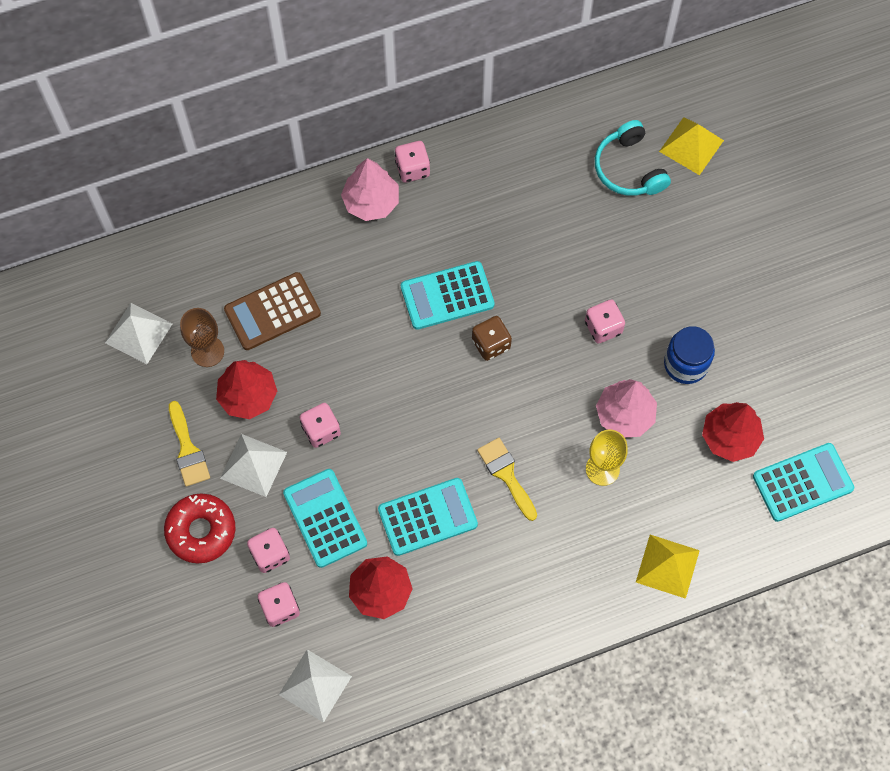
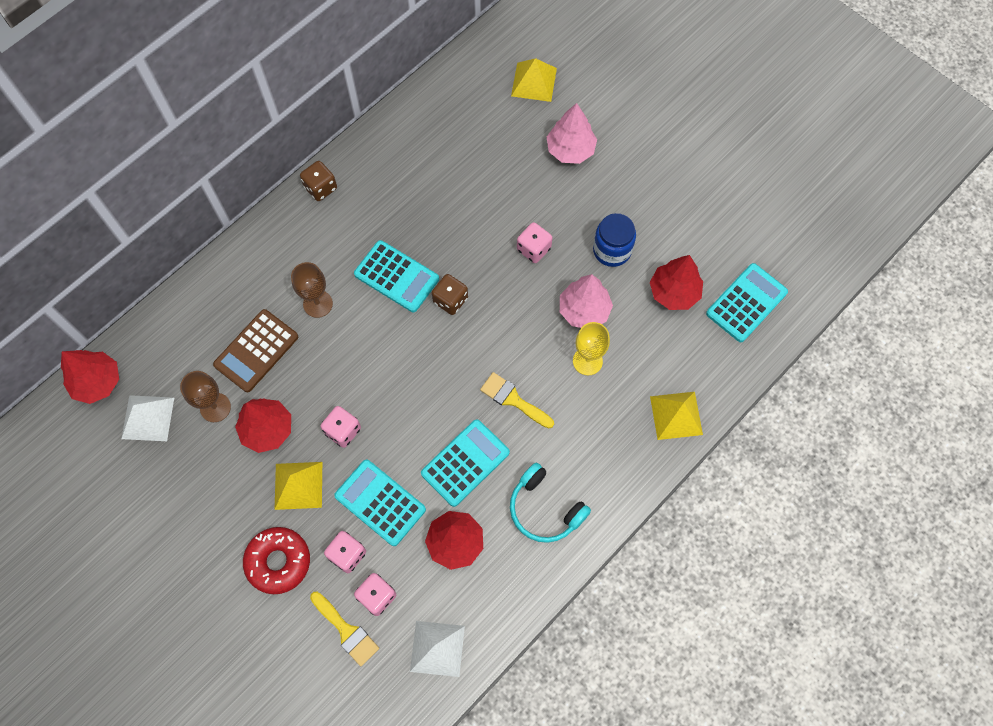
camera: 25 degrees left, 0 degrees up
(106, 276) = (97, 382): none -> red tree
(188, 449) = (235, 497): yellow brush -> yellow brush (346, 631)
(253, 465) = (298, 485): white pyramid -> yellow pyramid
(355, 290) = (318, 304): none -> brown goblet
(371, 202) = (299, 228): pink tree -> pink tree (570, 150)
(412, 169) = (320, 188): pink dice -> brown dice
(447, 296) = (396, 277): turquoise calculator -> turquoise calculator turned 105 degrees counterclockwise
(628, 168) = (494, 118): turquoise headphones -> turquoise headphones (544, 509)

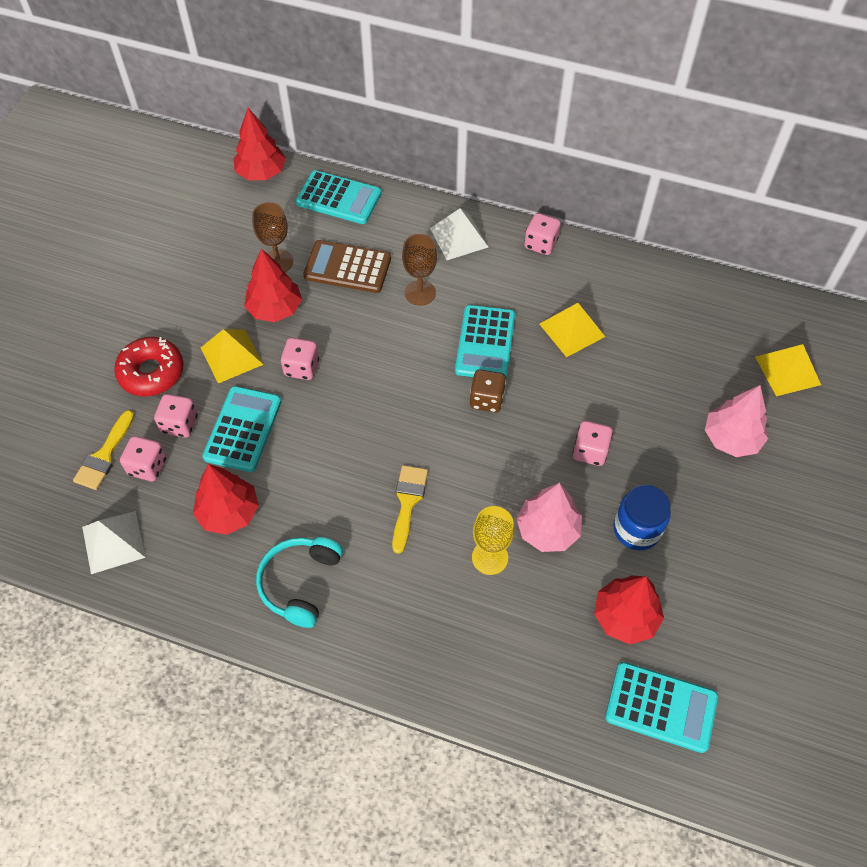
camera: 65 degrees right, 10 degrees down
(148, 418) = (245, 220): white pyramid -> white pyramid (459, 237)
(320, 188) = (540, 244): brown dice -> pink dice
(465, 463) = (317, 486): turquoise calculator -> turquoise calculator (338, 198)
(676, 415) = (474, 679): yellow pyramid -> yellow pyramid (572, 330)

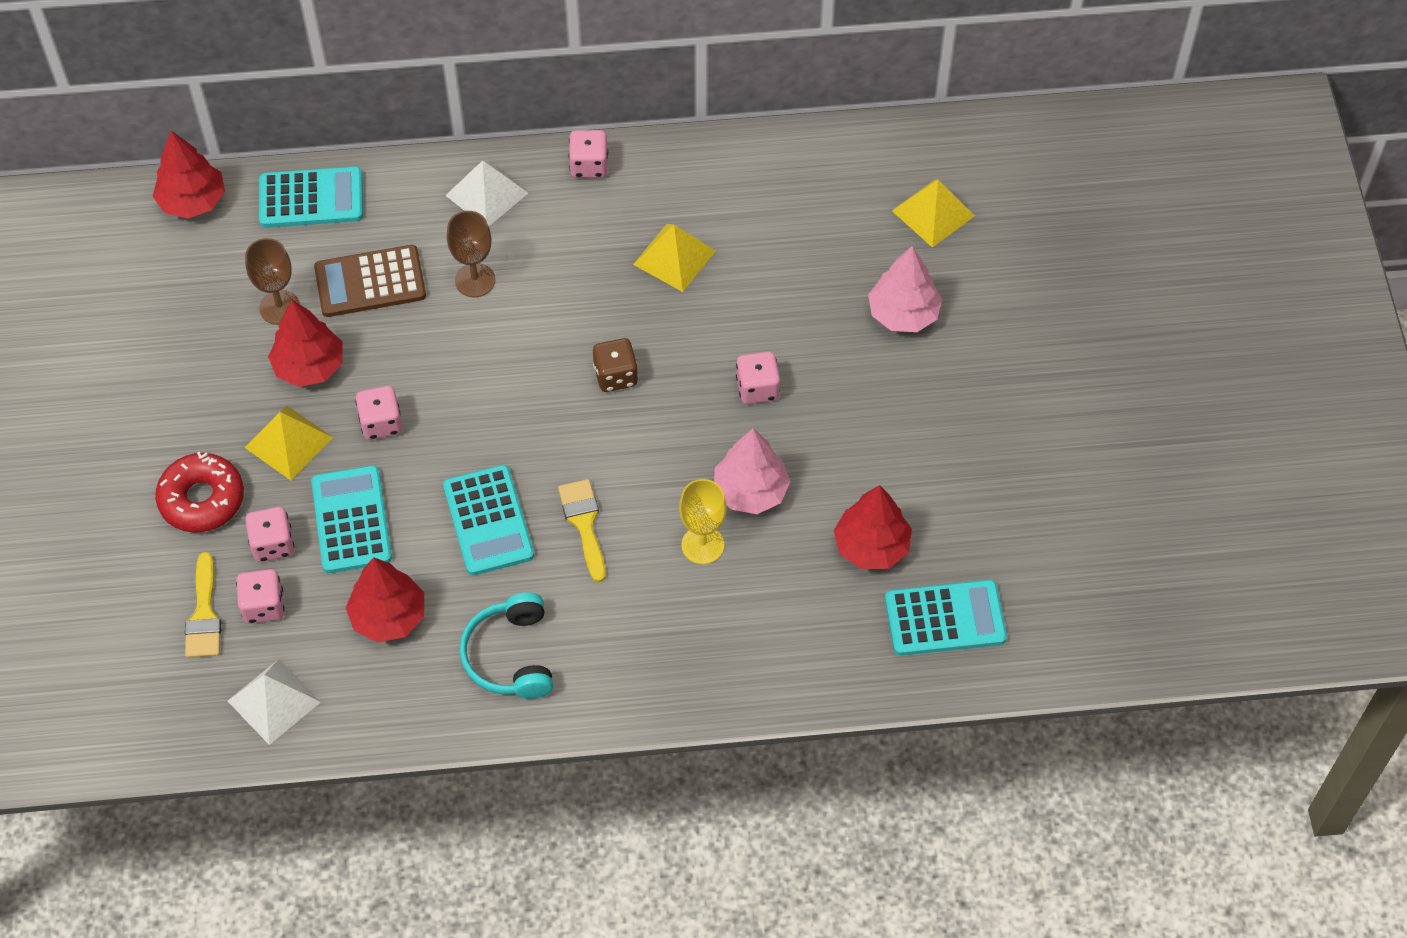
camera: 25 degrees left, 0 degrees up
(485, 343) = (582, 311): turquoise calculator -> turquoise calculator (488, 521)
(637, 529) = (844, 452): blue jar -> none

